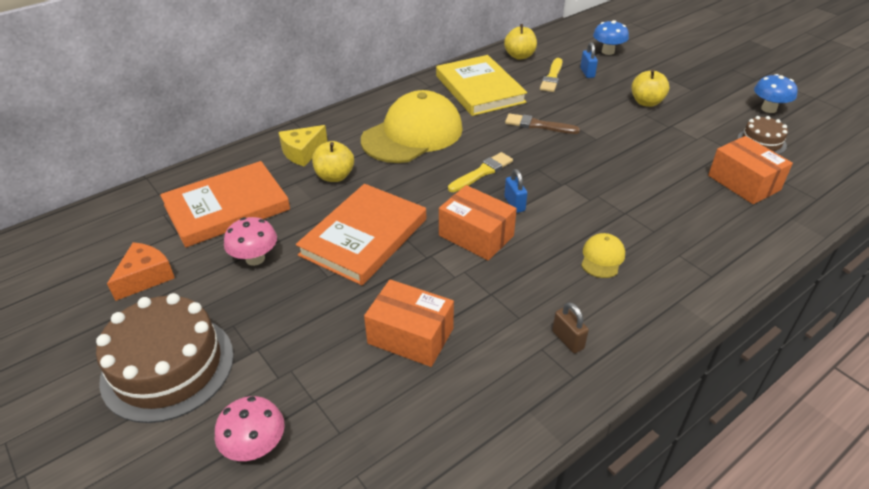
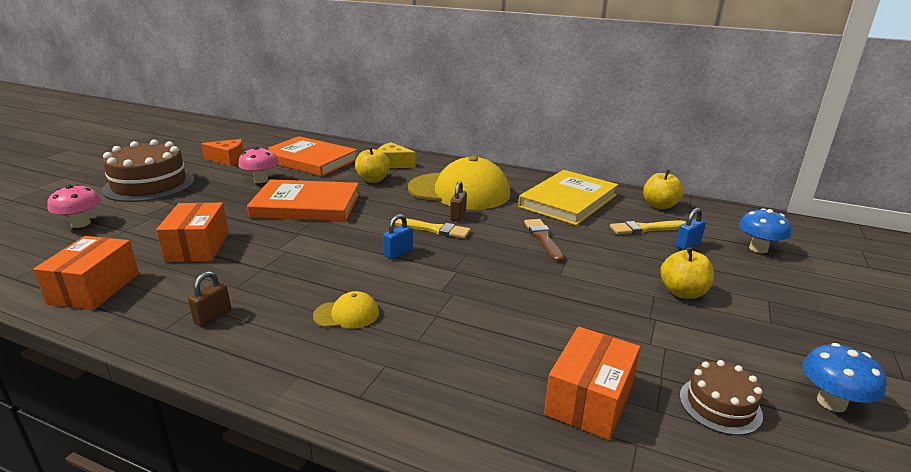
camera: 60 degrees right, 15 degrees down
(465, 151) = (458, 216): none -> brown padlock
(476, 235) = (338, 245): orange box -> orange box (95, 288)

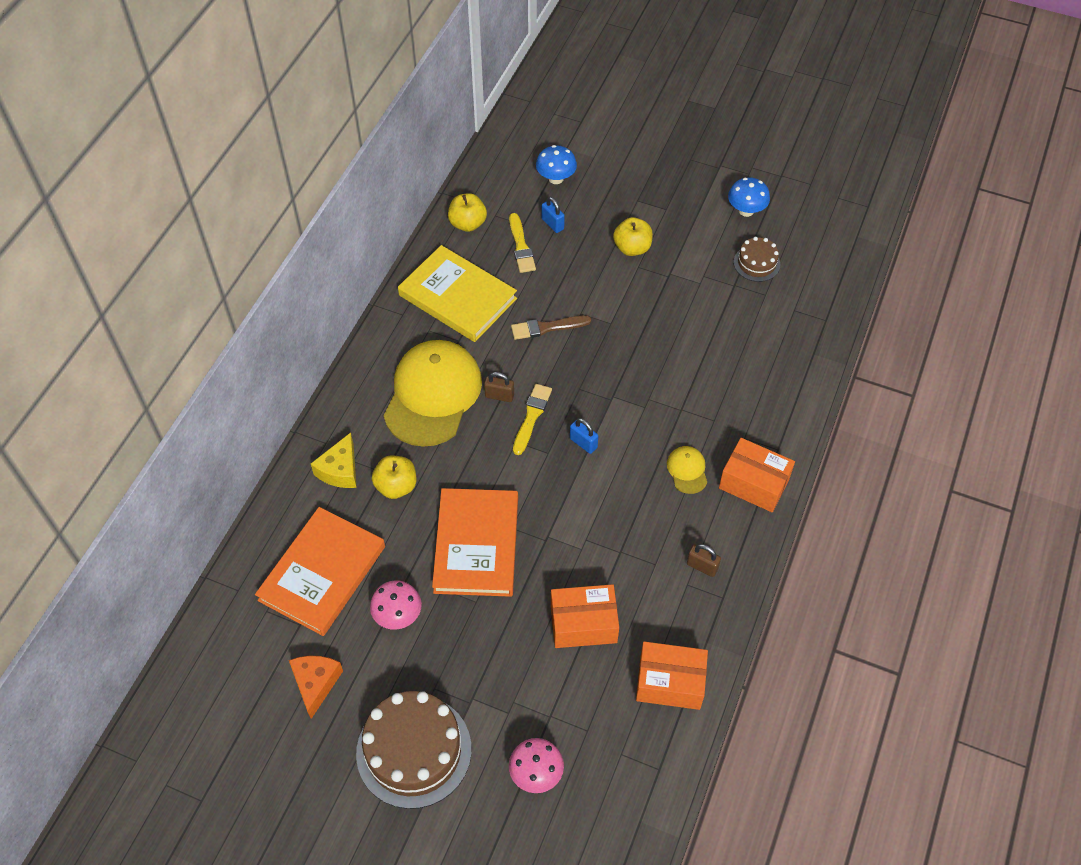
camera: 90 degrees left, 30 degrees up
(589, 399) = (761, 326): orange box -> orange box (754, 483)

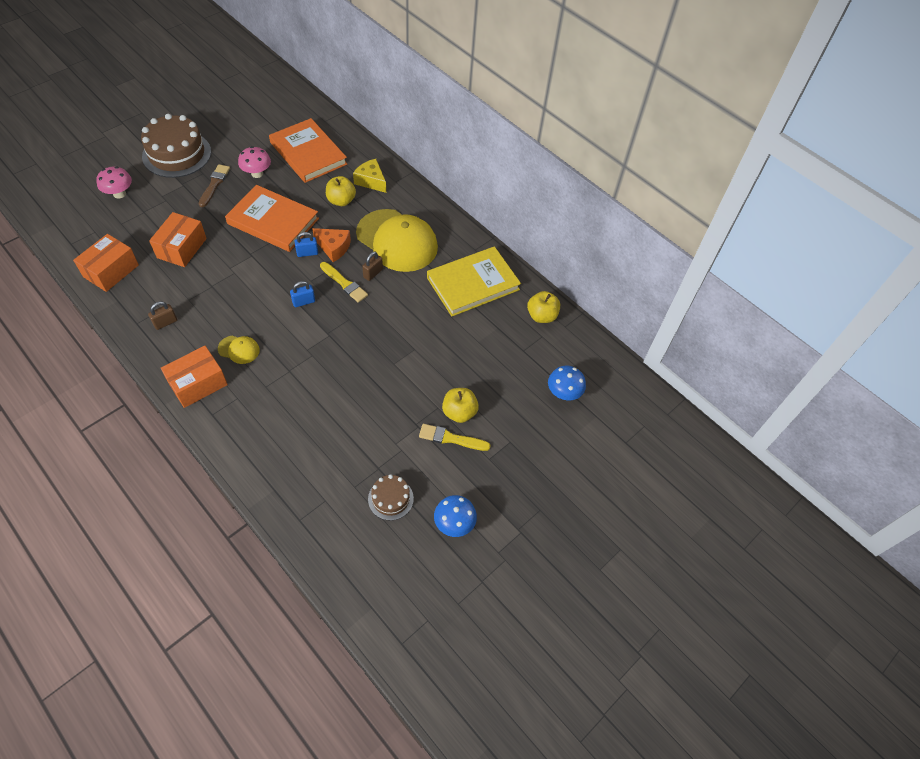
camera: 110 degrees right, 0 degrees up
(315, 684) = (246, 132): orange cheese -> orange cheese (334, 247)
(521, 246) = (501, 339): yellow brush -> yellow brush (451, 438)
(547, 327) = (413, 323): brown brush -> brown brush (214, 184)
(552, 224) = (513, 369): blue padlock -> blue padlock (307, 253)

